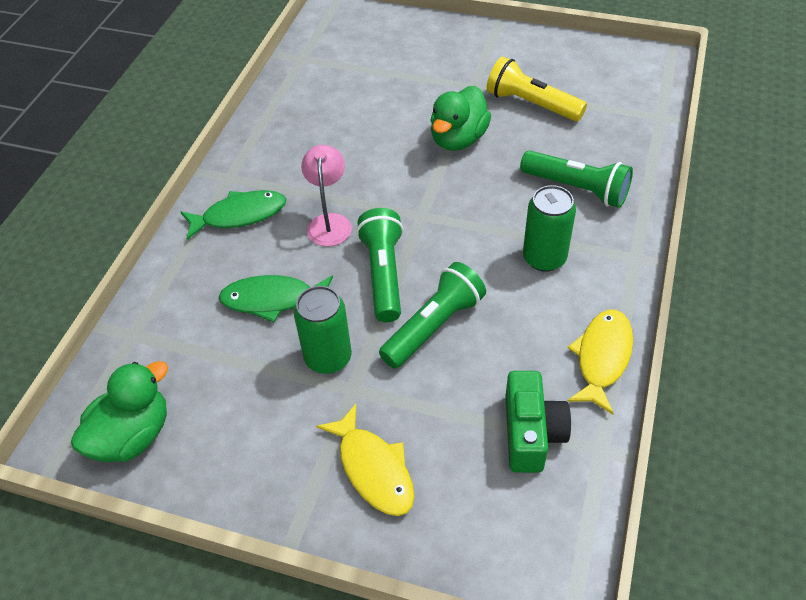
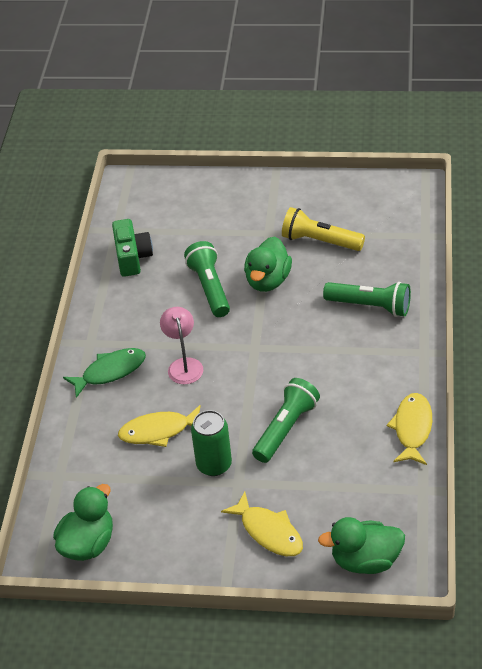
camera: 10 degrees left, 5 degrees down
(273, 300) = (159, 431): green fish -> yellow fish
(383, 274) = (238, 397): green flashlight -> green flashlight (210, 288)
(498, 543) = (365, 560): none -> green duck
(531, 433) = (373, 488): green camera -> green camera (132, 257)
(544, 258) = (356, 364): green can -> none

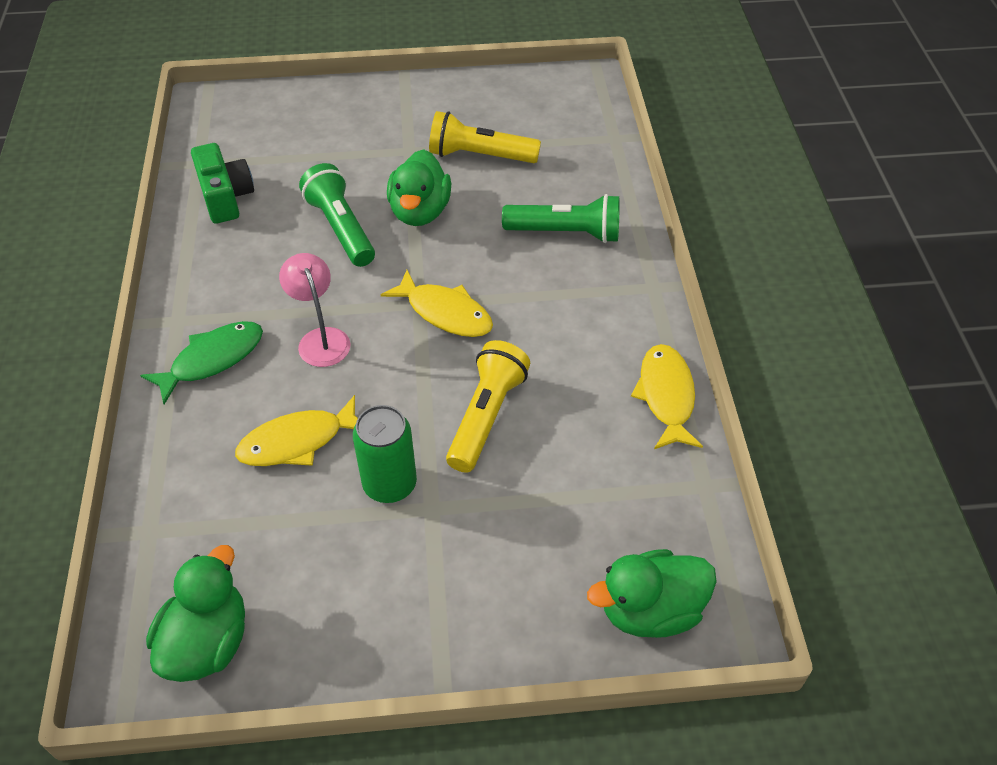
camera: 15 degrees left, 5 degrees up
(268, 531) = (493, 582): yellow fish -> yellow fish (445, 312)
(286, 429) = (486, 416): green flashlight -> yellow flashlight

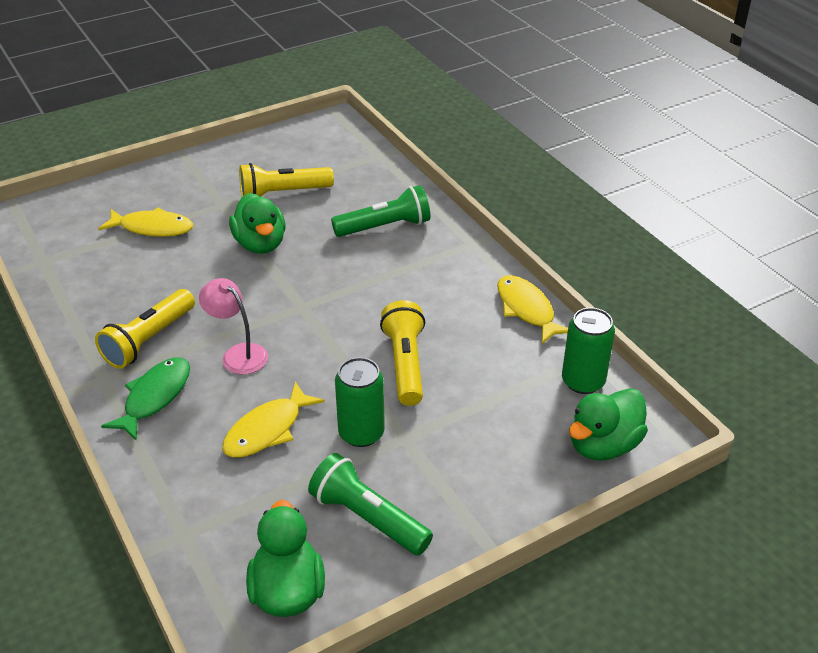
camera: 25 degrees left, 10 degrees down
(225, 197) = (85, 279): green camera -> none
(245, 290) = (149, 340): none -> yellow flashlight
(341, 228) = (202, 273): green flashlight -> green flashlight (368, 518)
(445, 312) = (327, 306): yellow fish -> yellow fish (152, 228)
(676, 516) = (583, 381): none -> green can

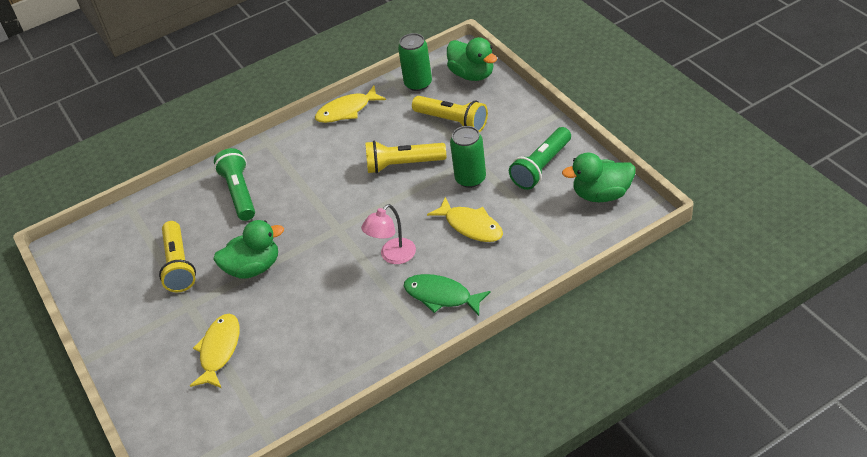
camera: 85 degrees left, 5 degrees up
(149, 340) = (376, 315): yellow flashlight -> yellow flashlight (452, 121)

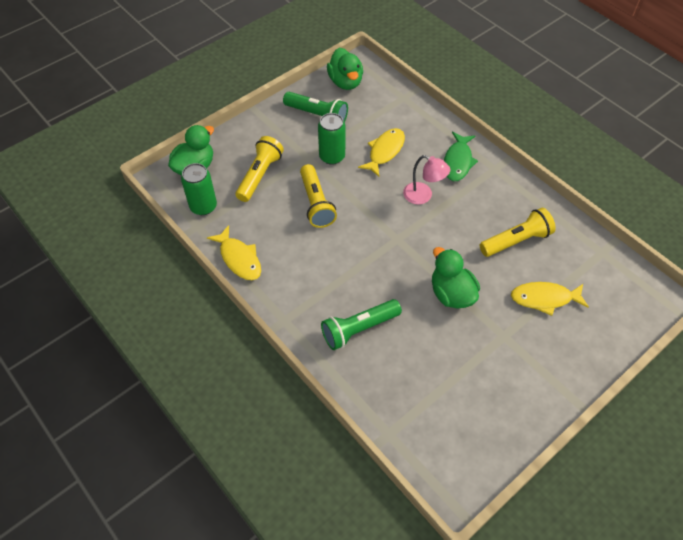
camera: 105 degrees left, 10 degrees up
(179, 265) = (459, 359): yellow flashlight -> yellow flashlight (516, 241)

